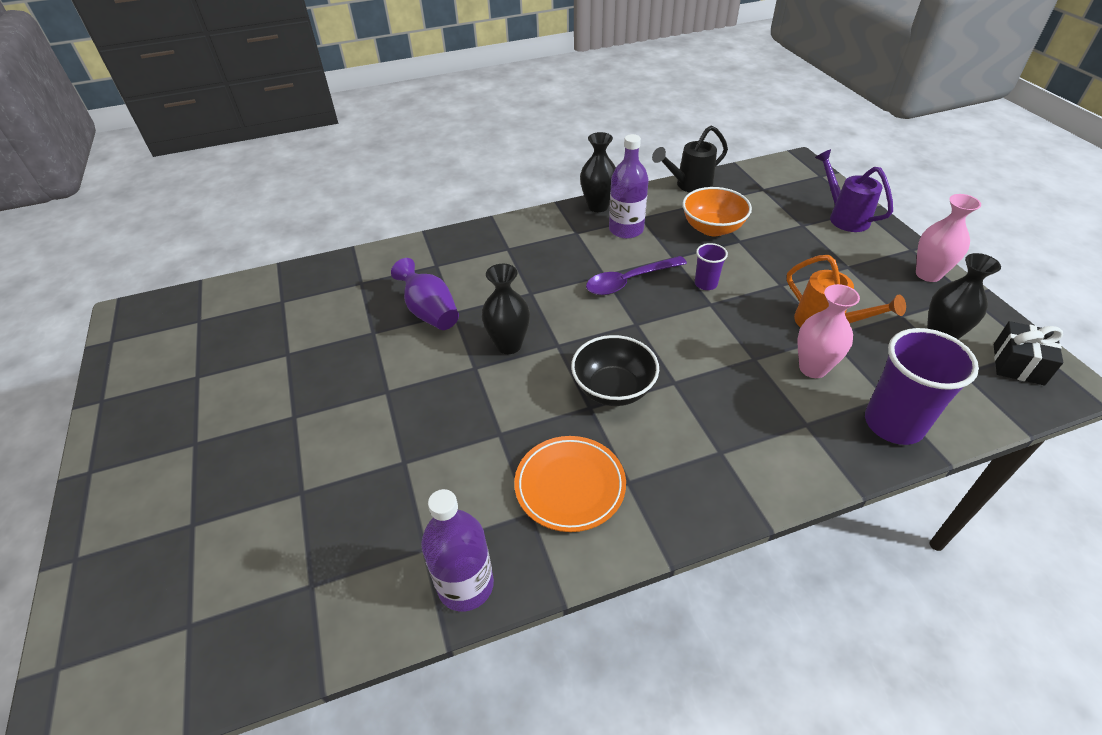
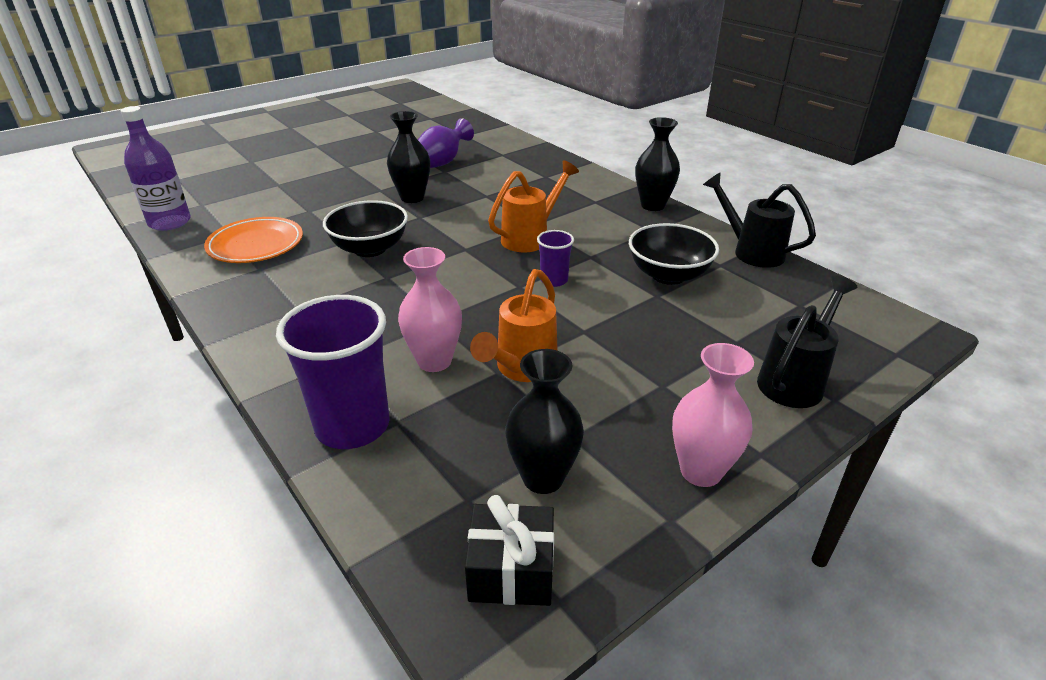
camera: 70 degrees right, 10 degrees down
(626, 229) = (622, 225): purple bottle -> none
(629, 281) = (531, 237): purple spoon -> orange watering can
(712, 228) = (668, 275): orange bowl -> black bowl
(843, 216) = (795, 380): purple watering can -> black watering can

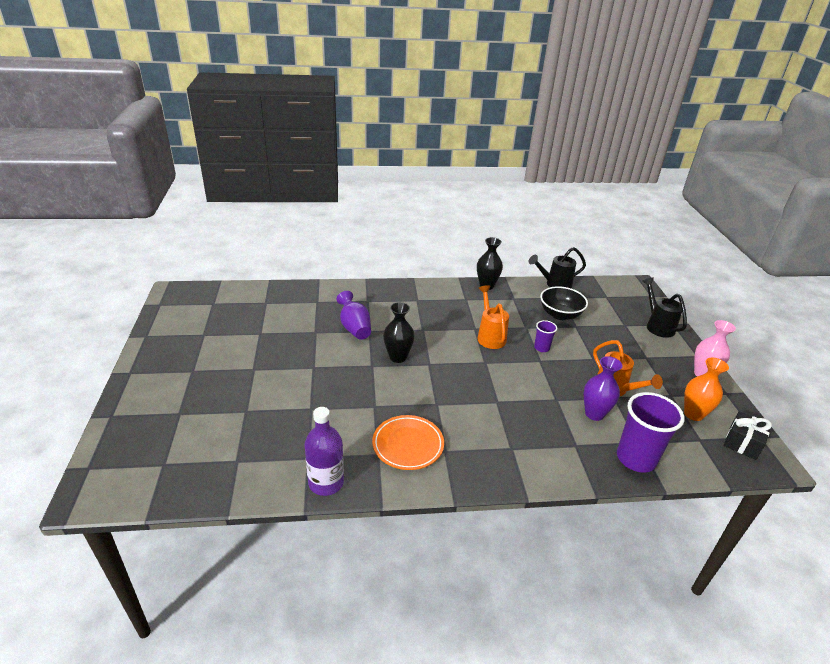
camera: 60 degrees left, 0 degrees up
(370, 249) = (455, 397): black bowl -> none
(434, 361) = (594, 414): pink vase -> purple vase
(543, 478) = (693, 414): black vase -> orange vase

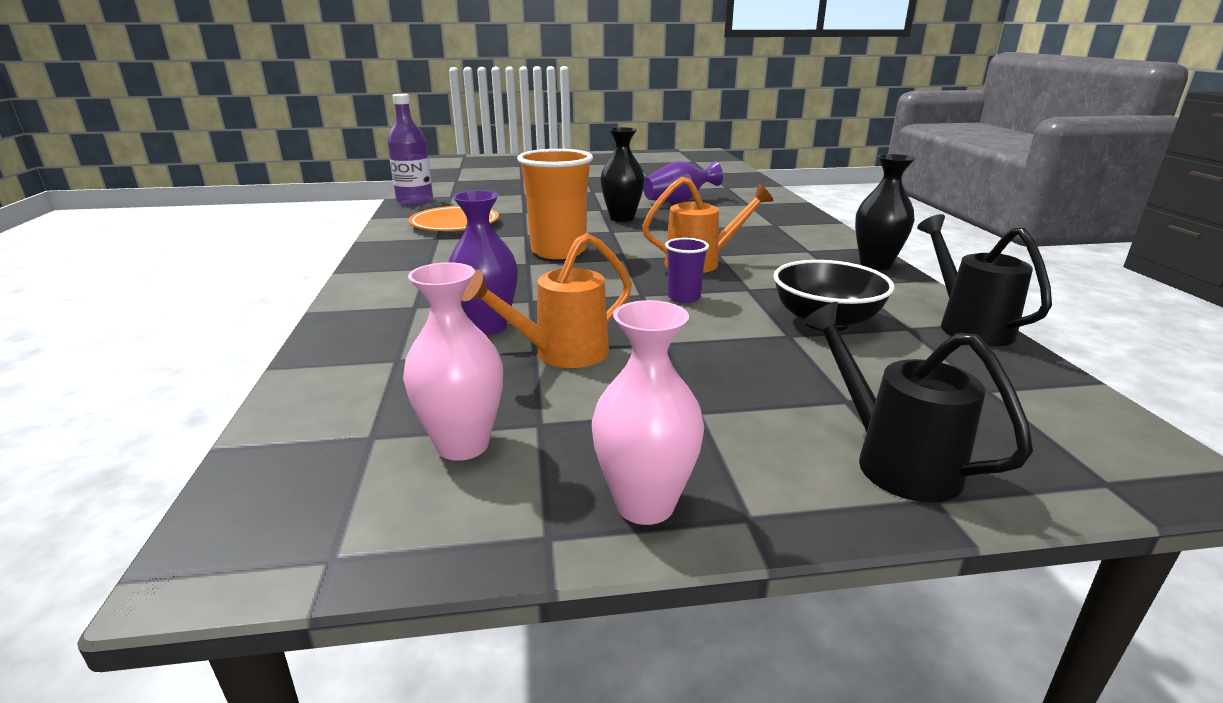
camera: 90 degrees right, 10 degrees down
(474, 388) = (558, 251): none -> orange cup
(636, 458) = (358, 351): purple cup -> none
(657, 325) = (892, 460): black watering can -> black watering can turned 105 degrees counterclockwise
(693, 414) = (463, 445): orange vase -> pink vase
(742, 443) = (327, 509): black gift -> none

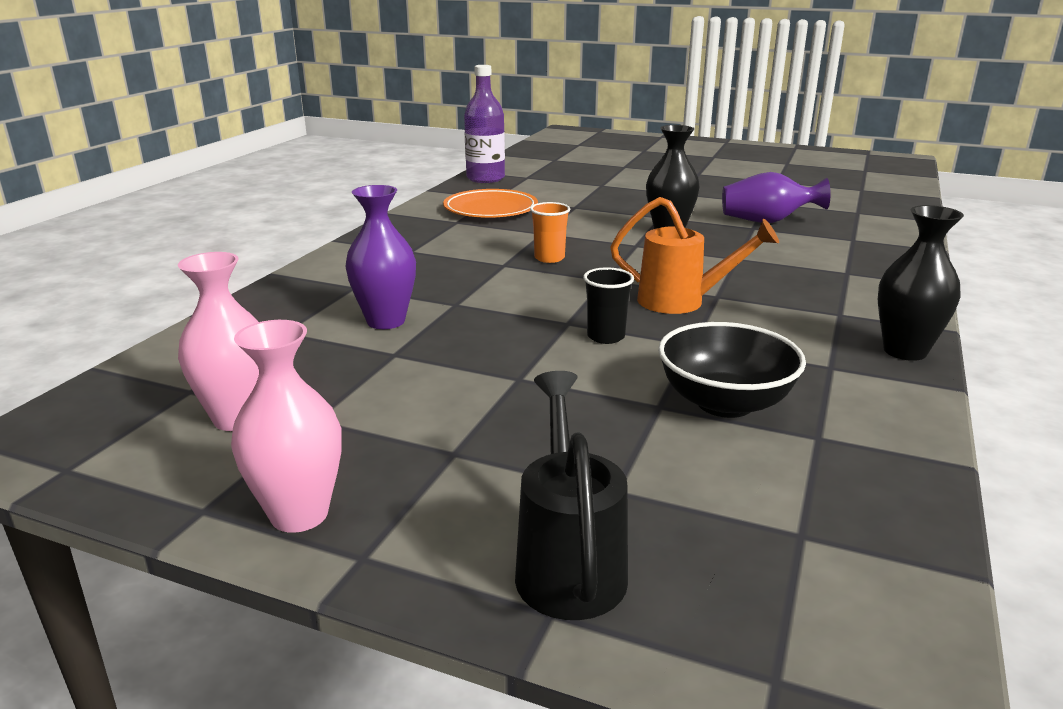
camera: 30 degrees right, 0 degrees up
(558, 251) = (549, 258): orange cup -> orange cup, size x0.50
(559, 354) = (410, 363): orange watering can -> none
(684, 298) = (605, 336): purple cup -> black cup
(967, 325) = (907, 456): black watering can -> none

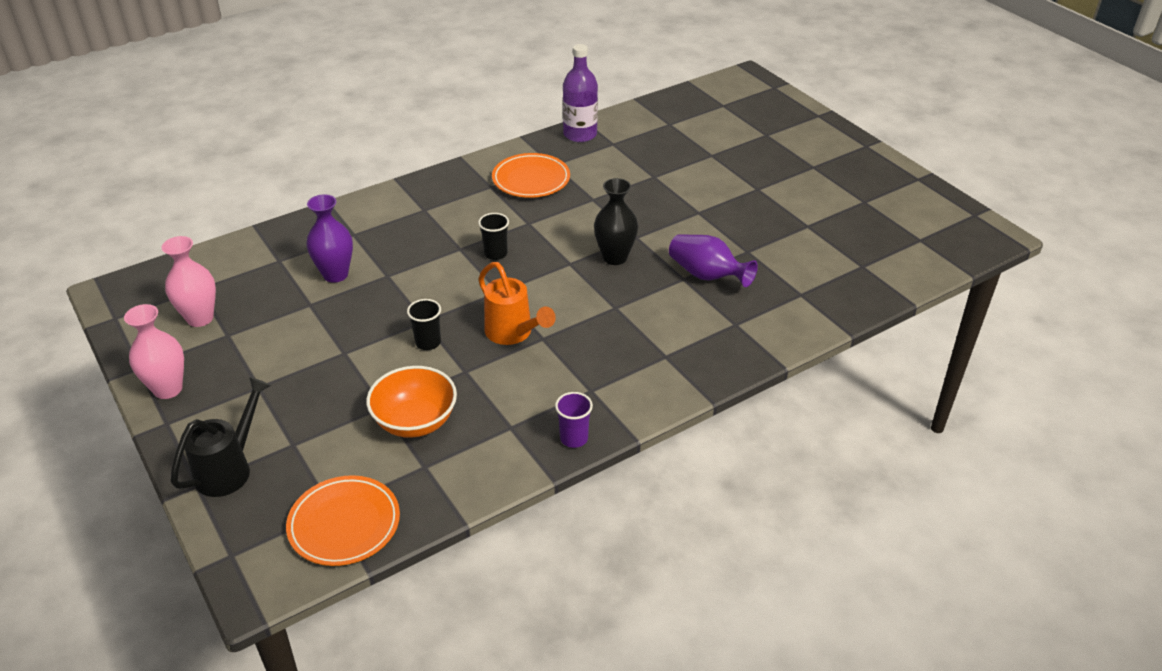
camera: 35 degrees right, 15 degrees up
(549, 258) = (495, 254): orange cup -> black cup
(724, 403) = (415, 421): black bowl -> orange bowl
(850, 542) = (344, 524): none -> orange plate
(904, 351) = (574, 438): black vase -> purple cup

